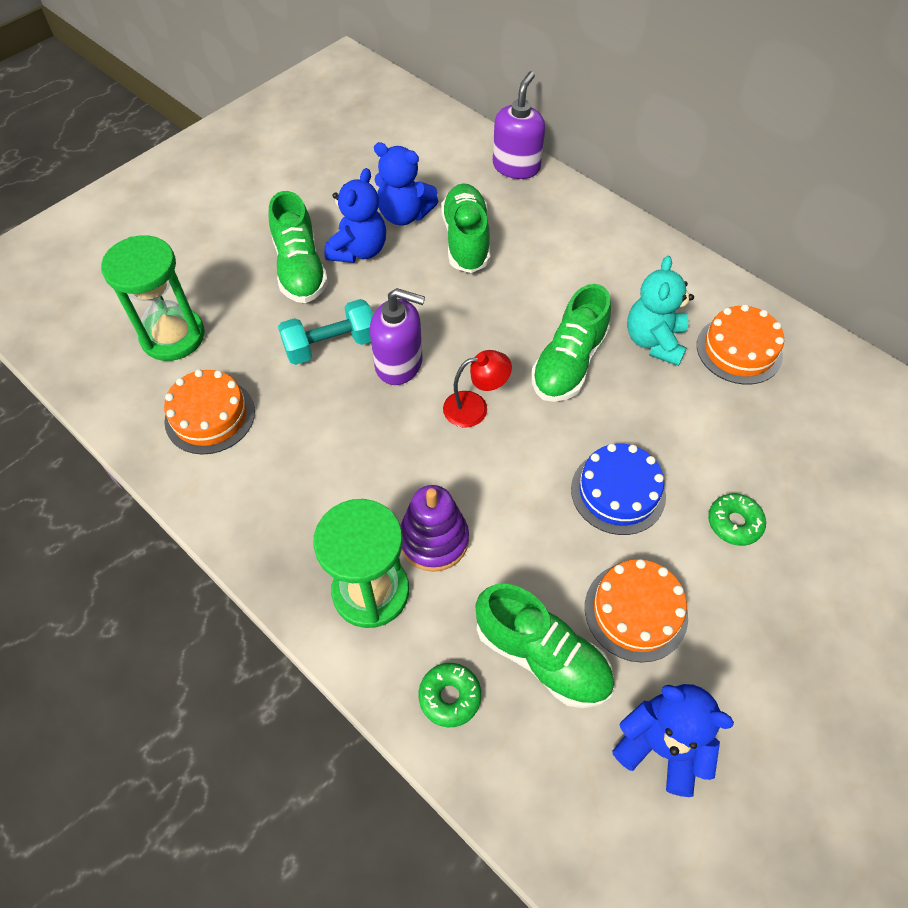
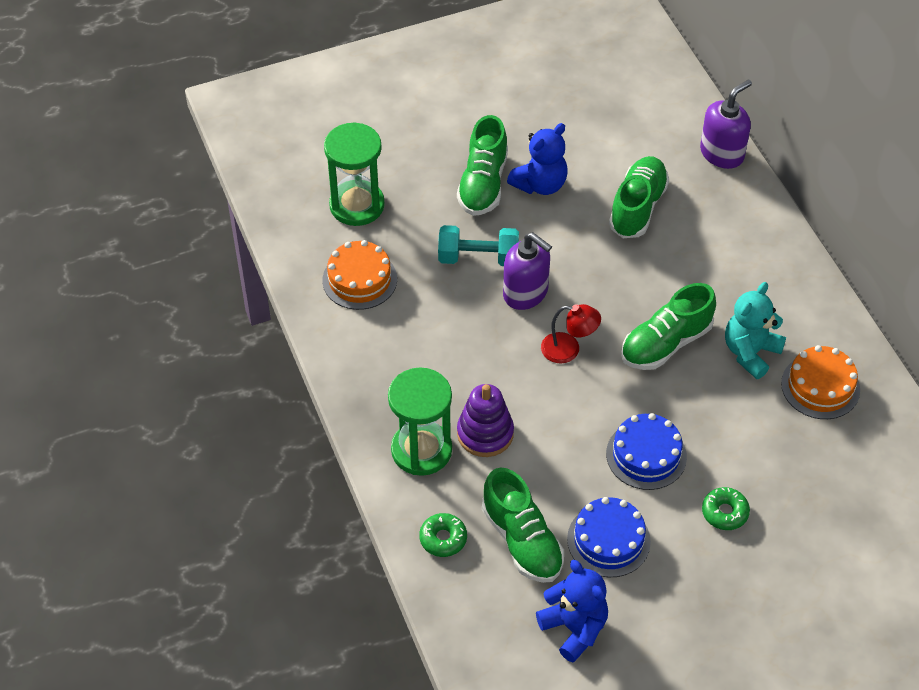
camera: 25 degrees right, 5 degrees down
(404, 215) = (595, 165): blue teddy bear -> none
(635, 611) = (608, 540): orange cake -> blue cake

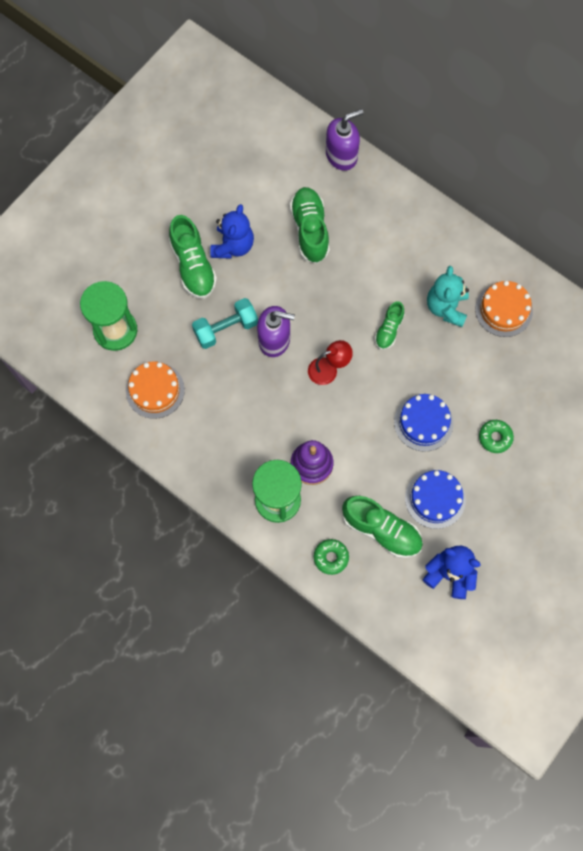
camera: 30 degrees left, 20 degrees up
(666, 343) = (389, 330): green shoe -> green shoe, size x0.59
(722, 153) = (341, 155): purple soap dispenser -> purple soap dispenser turned 45 degrees clockwise

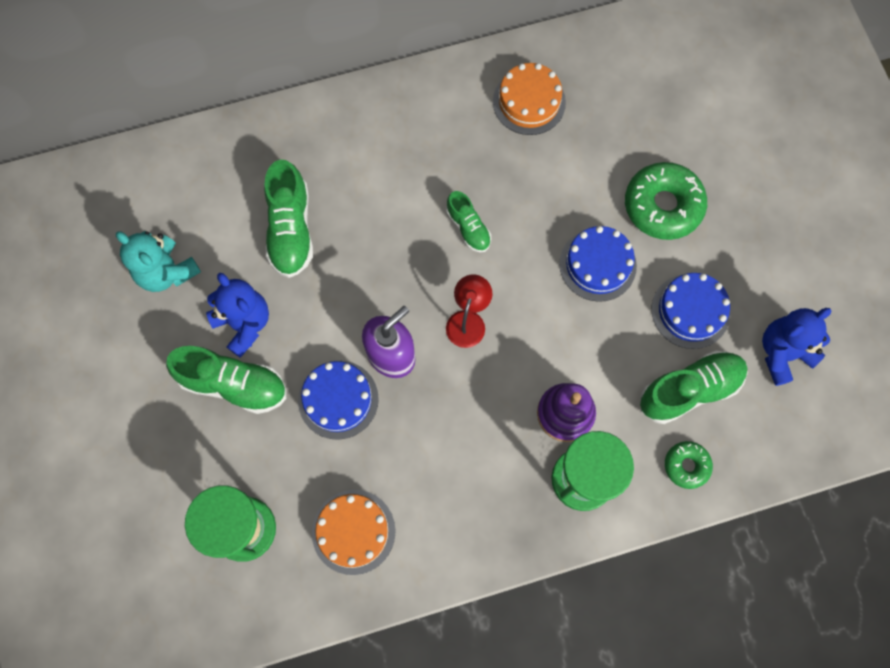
camera: 55 degrees left, 0 degrees up
(226, 329) = (338, 399): turquoise dumbbell -> blue cake
(310, 230) = (291, 229): green shoe -> green shoe turned 120 degrees counterclockwise
(341, 155) = (230, 138): purple soap dispenser -> none
(446, 307) = (485, 154): turquoise teddy bear -> turquoise teddy bear (167, 272)
(495, 437) = (662, 206): green donut -> green donut, size x1.85

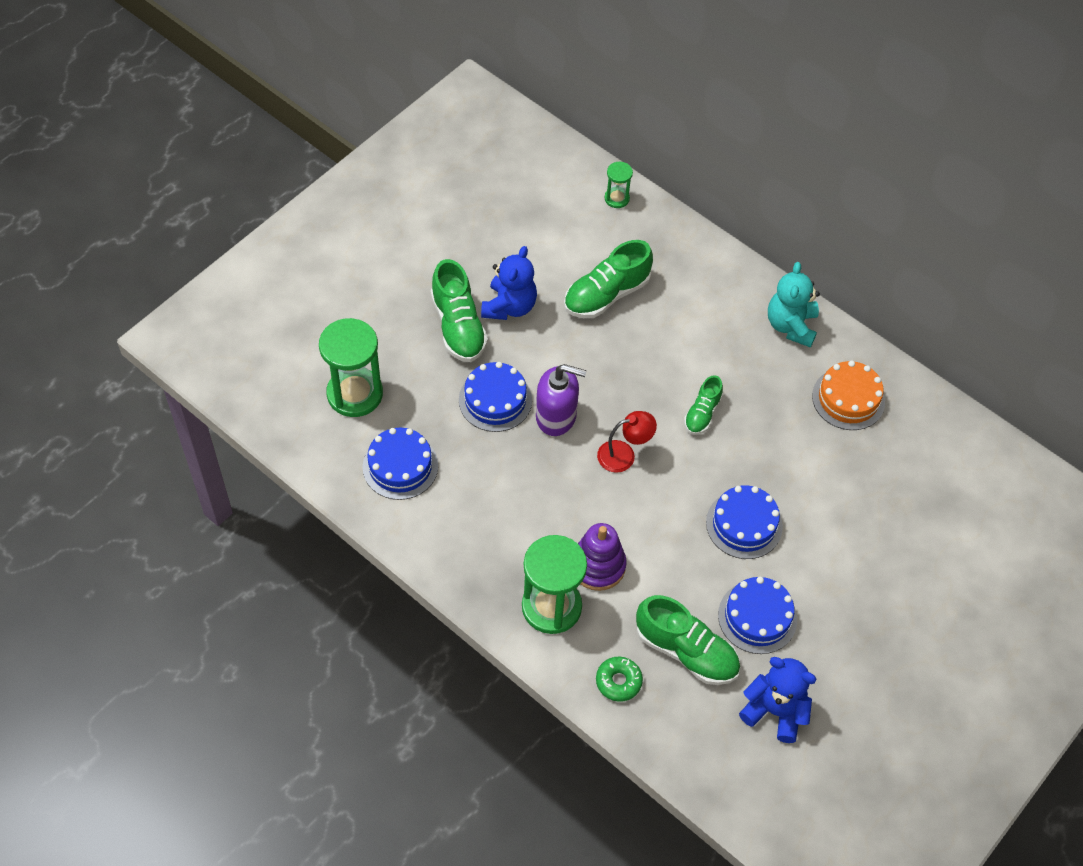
camera: 55 degrees right, 15 degrees down
(167, 272) = (513, 236): turquoise teddy bear -> turquoise teddy bear (791, 326)
(192, 154) = (617, 198): none -> green hourglass
(353, 531) = (400, 466): orange cake -> blue cake
(662, 206) = (836, 548): green donut -> none

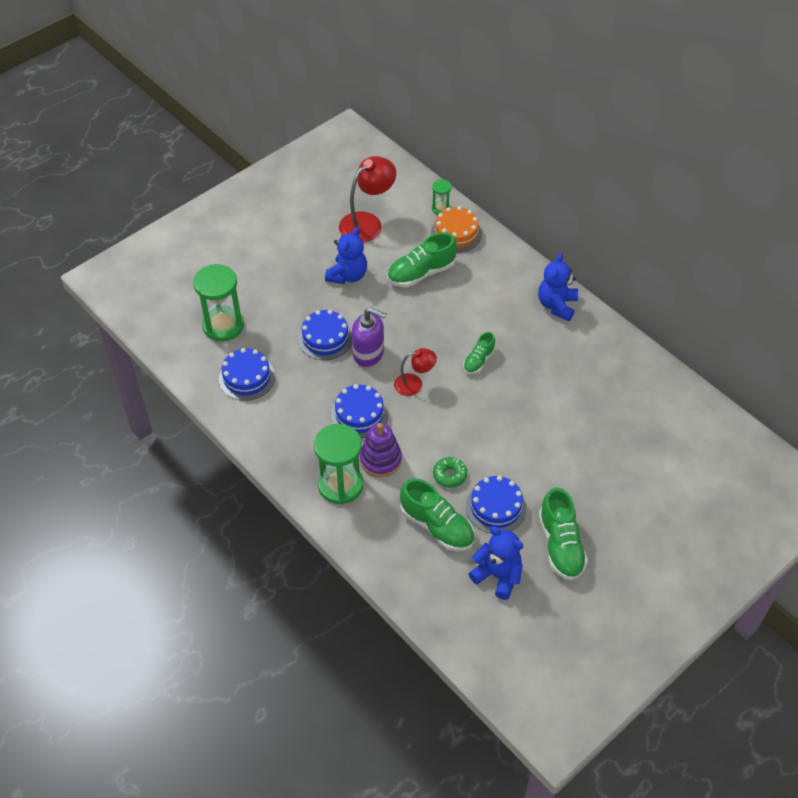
camera: 10 degrees right, 5 degrees down
(458, 326) = (307, 286): green shoe -> green shoe (560, 545)
(522, 227) = (367, 222): none -> red lamp
(618, 681) = (381, 542): green donut -> green donut (449, 475)
(744, 524) = (497, 441): blue cake -> blue cake (359, 414)
(791, 326) = (556, 305): turquoise teddy bear -> blue teddy bear
(848, 399) = (592, 360): orange cake -> orange cake (456, 233)

